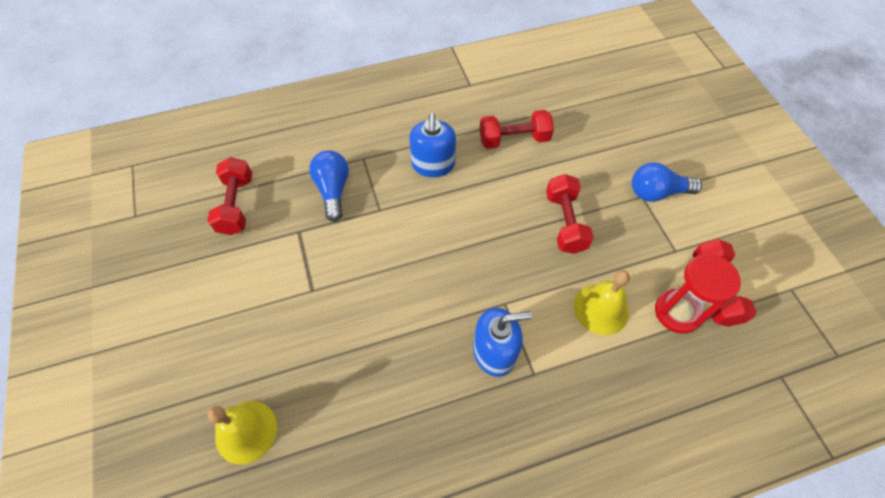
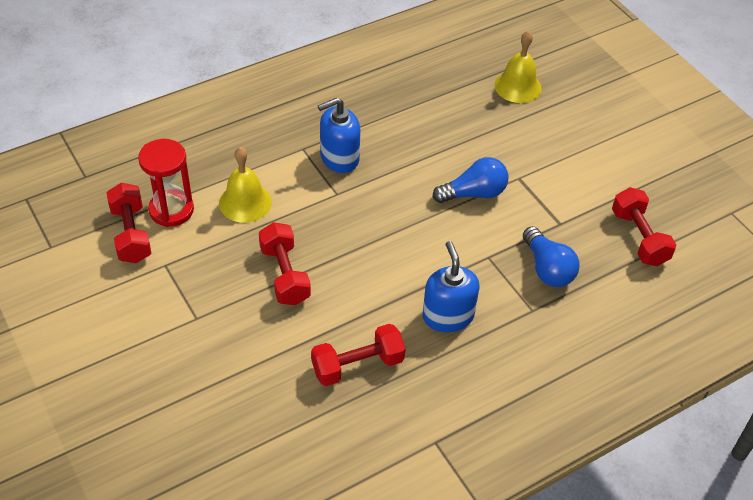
camera: 165 degrees right, 10 degrees down
(657, 192) = (178, 325): blue light bulb -> blue light bulb (473, 193)

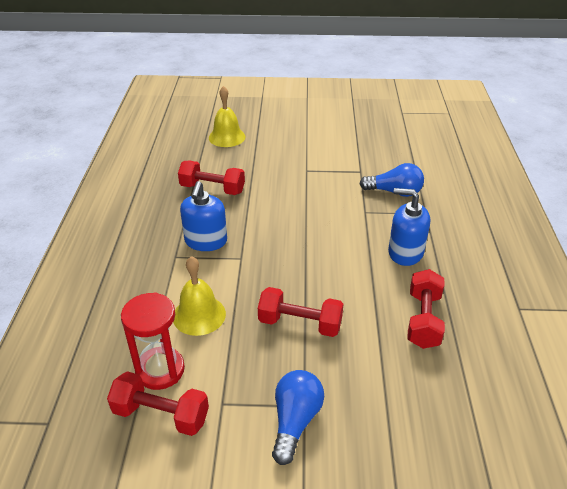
camera: 55 degrees left, 10 degrees down
(473, 193) = (303, 194): blue light bulb -> blue light bulb (295, 421)
(639, 238) = (396, 148): red dumbbell -> red dumbbell (212, 189)

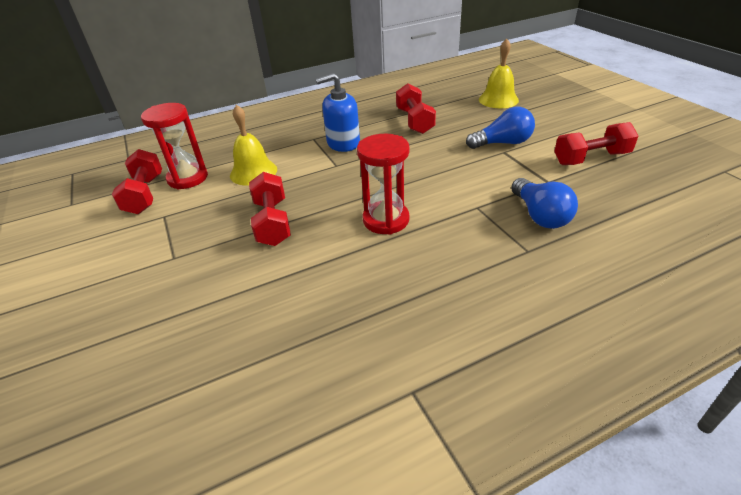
camera: 65 degrees right, 0 degrees up
(295, 421) = (154, 258): blue light bulb -> blue light bulb (502, 143)
(347, 259) = (386, 220): none -> red hourglass
(405, 252) = (434, 256): blue soap dispenser -> none
(423, 320) = (328, 302): red dumbbell -> red dumbbell (591, 158)

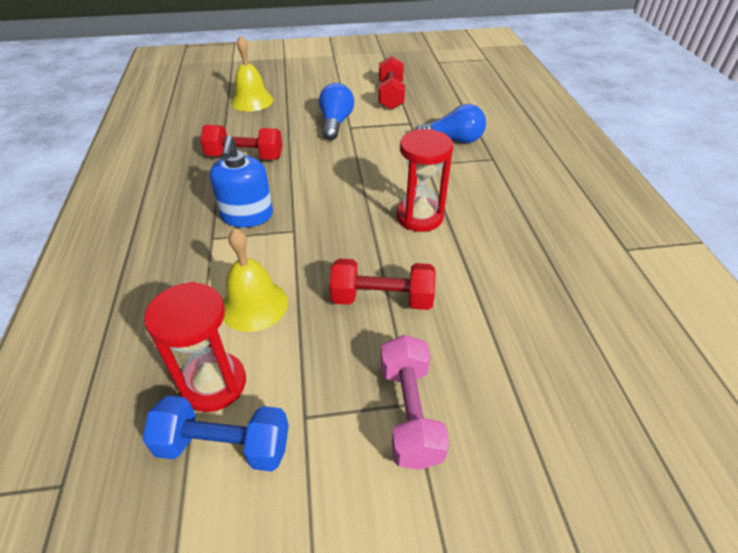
camera: 75 degrees left, 5 degrees up
(145, 194) = (224, 446): red dumbbell -> blue dumbbell
(165, 258) = (410, 413): none -> pink dumbbell

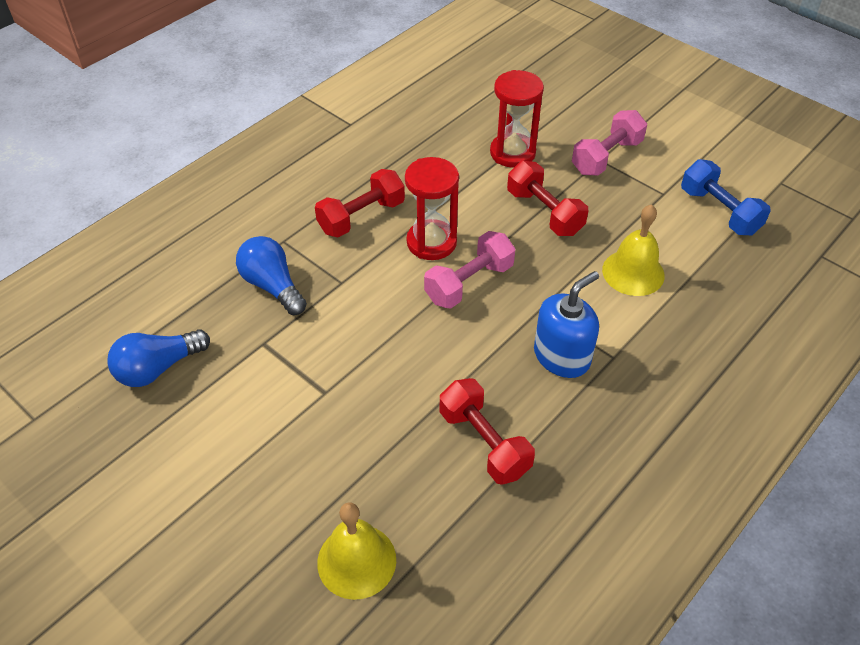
camera: 130 degrees left, 5 degrees up
(214, 384) = (701, 244): red hourglass -> red hourglass (512, 153)
(335, 123) = (329, 412): blue light bulb -> blue light bulb (158, 368)
(359, 212) = (469, 283): none -> pink dumbbell
(390, 96) = (203, 404): red dumbbell -> red dumbbell (361, 217)

